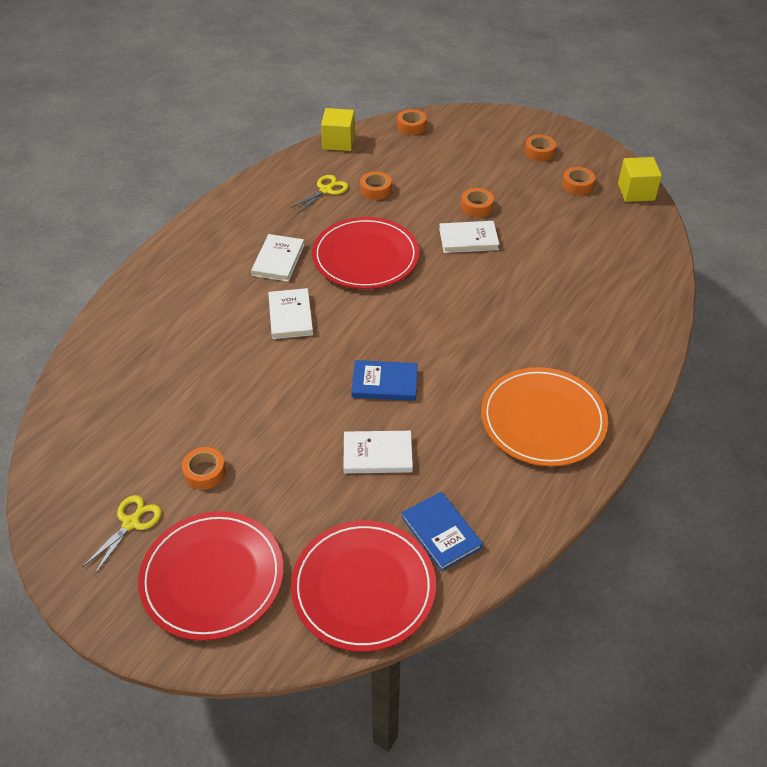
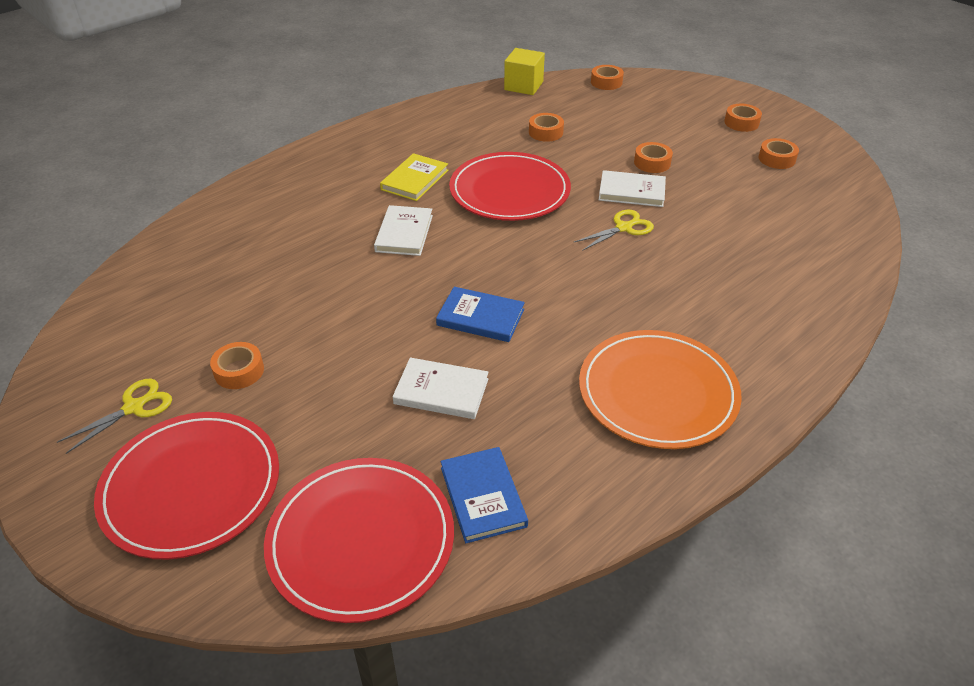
camera: 15 degrees right, 5 degrees down
(278, 260) = (414, 180): white book -> yellow book
(326, 190) = (492, 125): yellow scissors -> yellow scissors (624, 228)
(636, 192) = (846, 175): yellow cube -> none

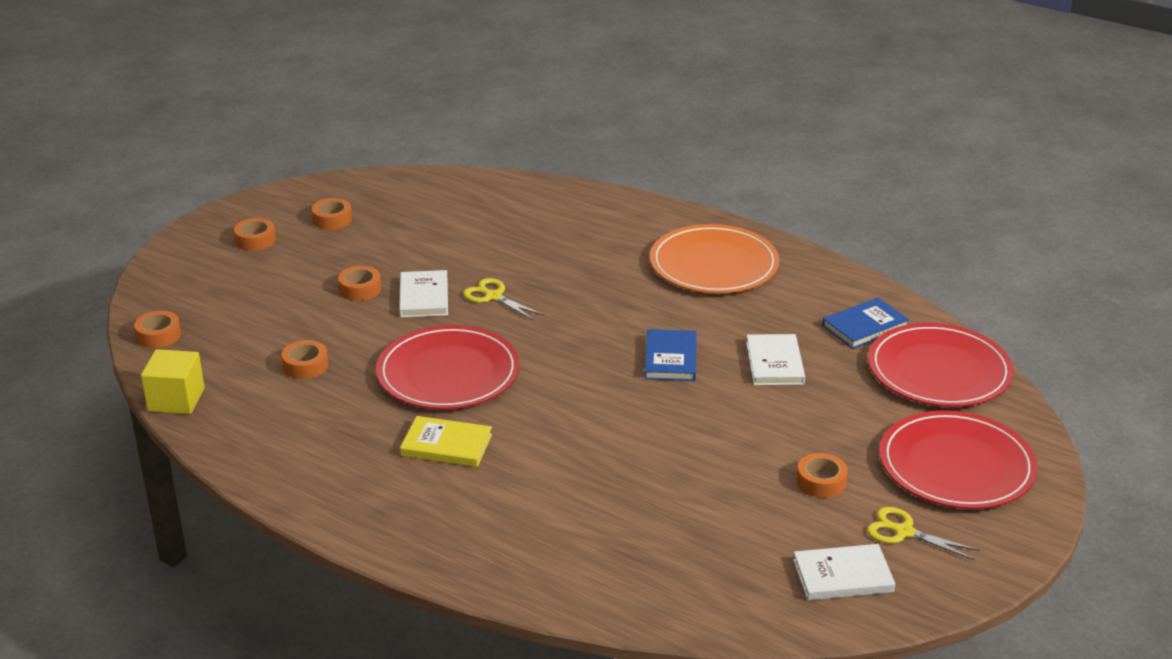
camera: 105 degrees left, 10 degrees down
(404, 233) = (558, 430): white book -> white book (843, 576)

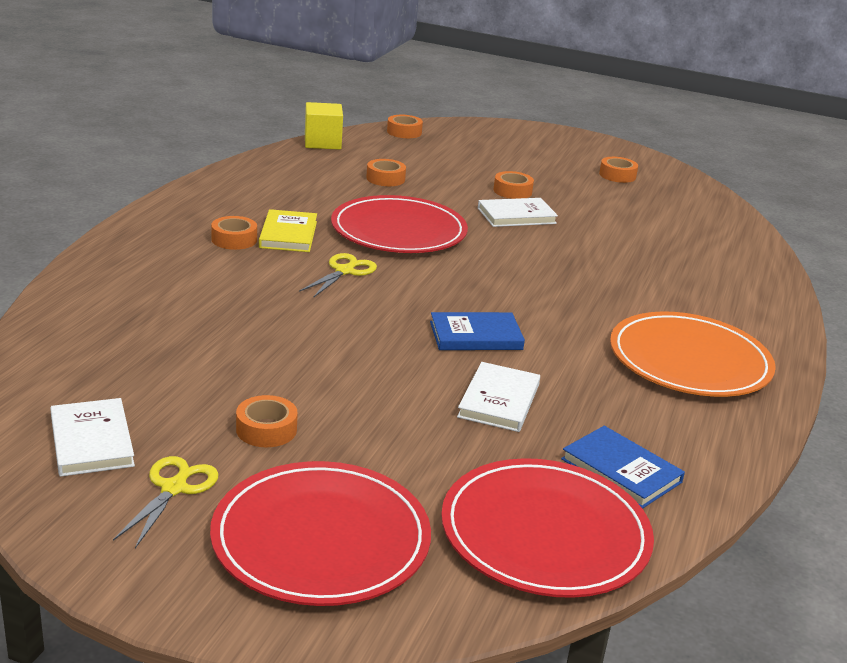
camera: 75 degrees right, 5 degrees down
(255, 240) = (561, 152): orange tape -> orange tape (234, 239)
(493, 296) = (538, 244): yellow scissors -> yellow scissors (345, 271)
(775, 363) = (499, 401): white book -> white book turned 60 degrees counterclockwise

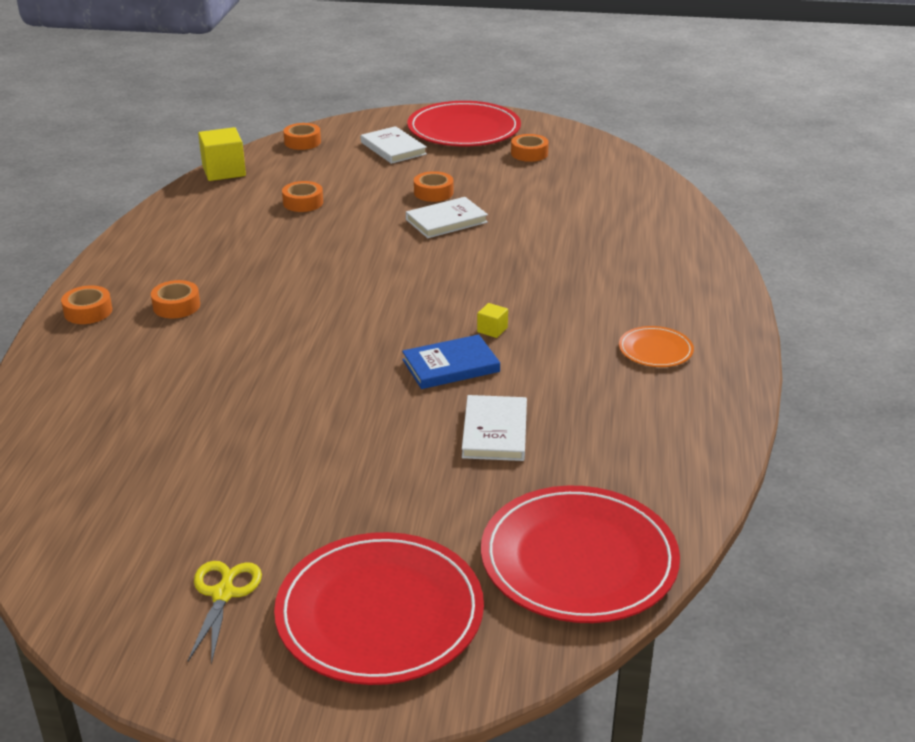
camera: 10 degrees left, 5 degrees up
(91, 441) = (123, 563): white book -> white book (393, 148)
(266, 429) = (287, 512): orange tape -> orange tape (88, 311)
(288, 234) = (229, 289): yellow book -> none
(345, 271) = (300, 319): yellow scissors -> none
(398, 231) = (337, 262): red plate -> red plate (464, 129)
(528, 313) = (492, 330): none -> yellow cube
(621, 470) = (627, 480): blue book -> none
(689, 360) = (655, 350): orange plate -> orange plate, size x0.48

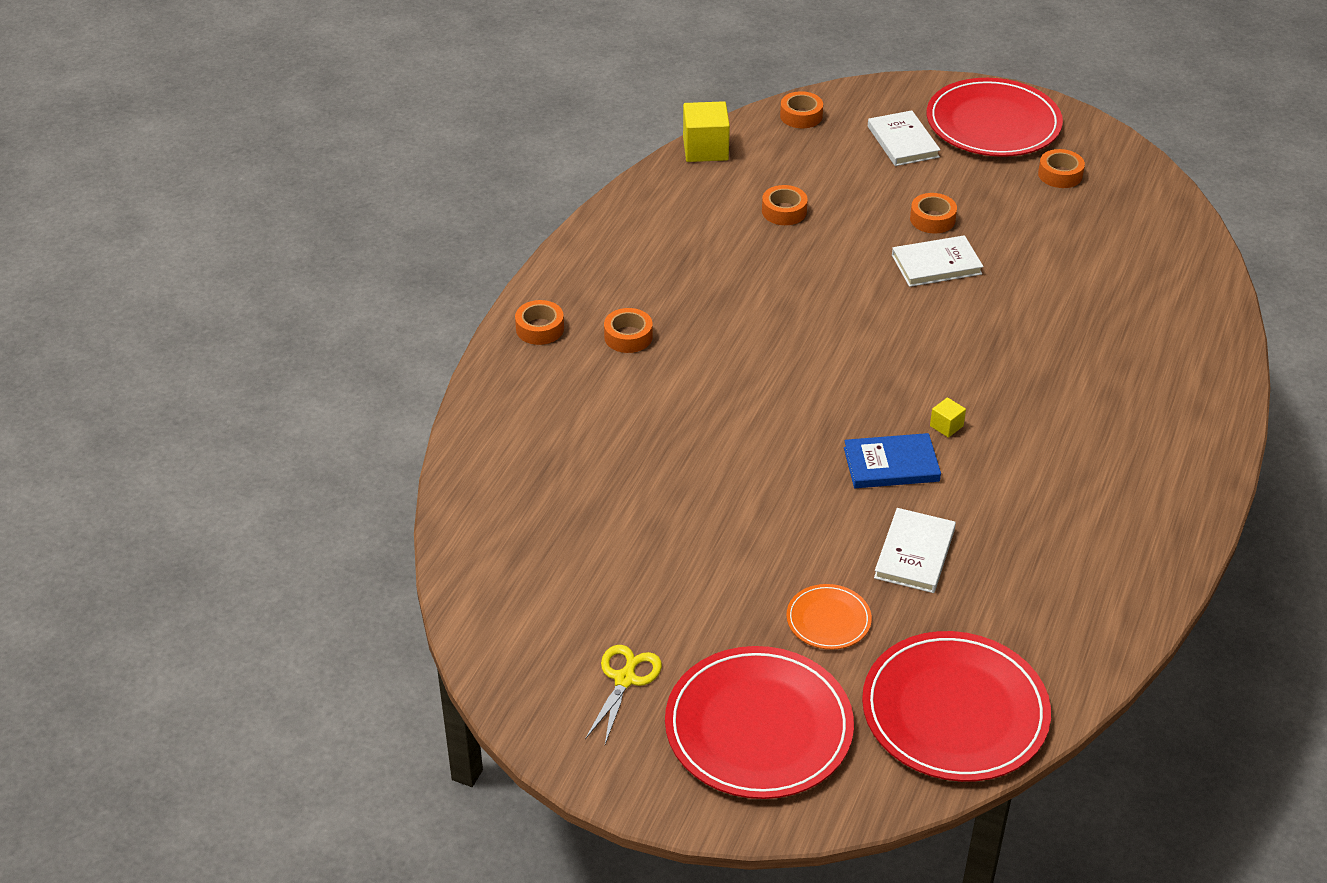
camera: 15 degrees right, 10 degrees up
(655, 350) = (1112, 484): orange plate -> orange plate (828, 619)

